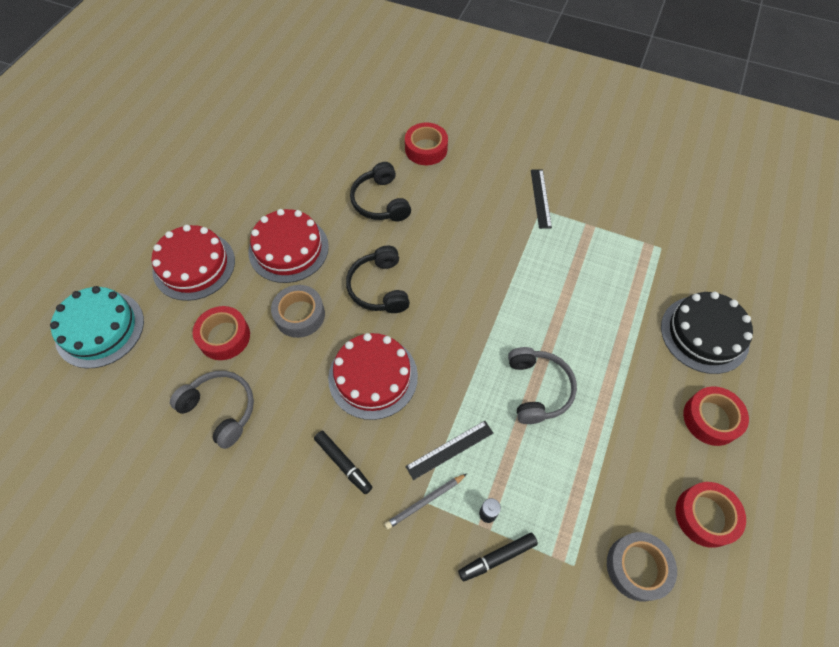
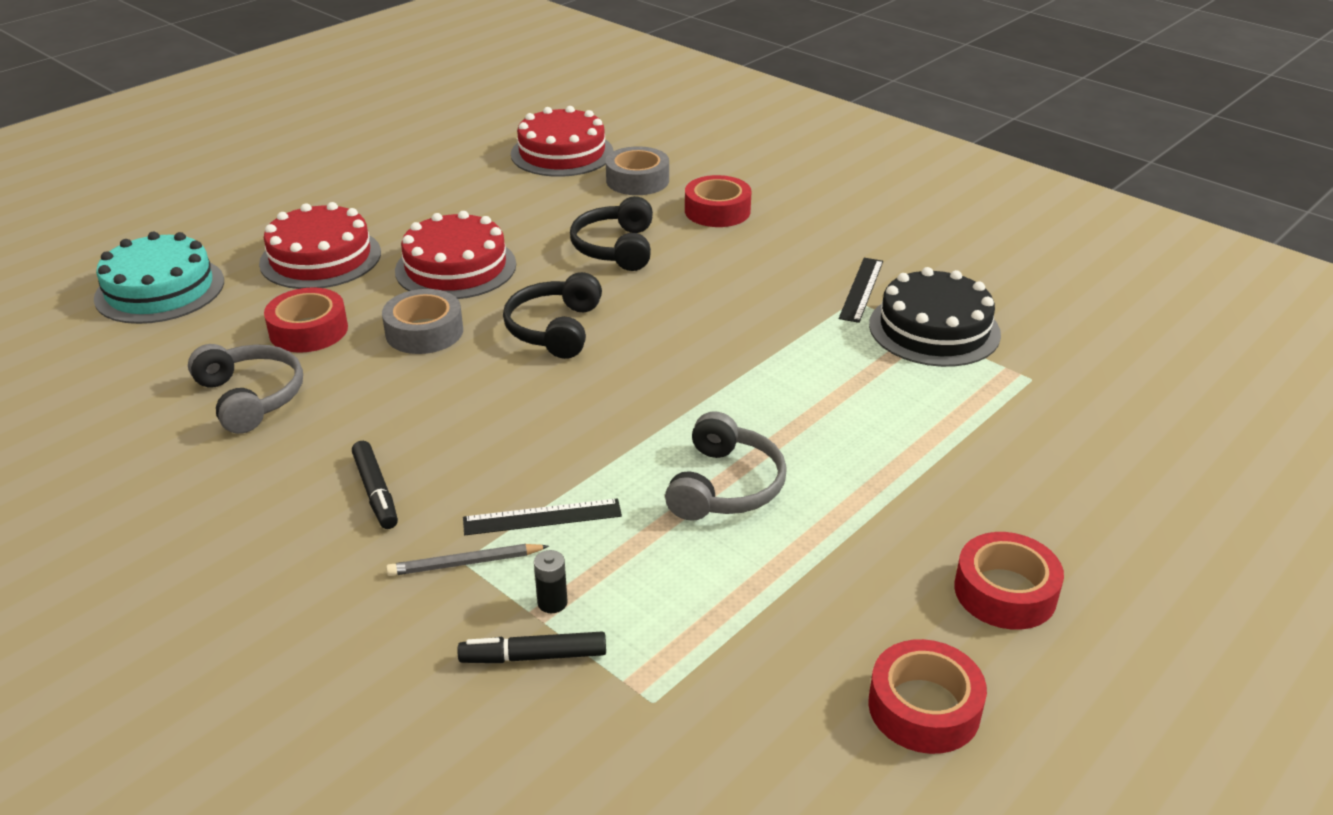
camera: 20 degrees right, 25 degrees down
(373, 377) = (482, 414): red cake -> red cake (562, 153)
(637, 567) = (761, 736): grey tape -> grey tape (637, 180)
(704, 334) = (1052, 490): black cake -> black cake (934, 329)

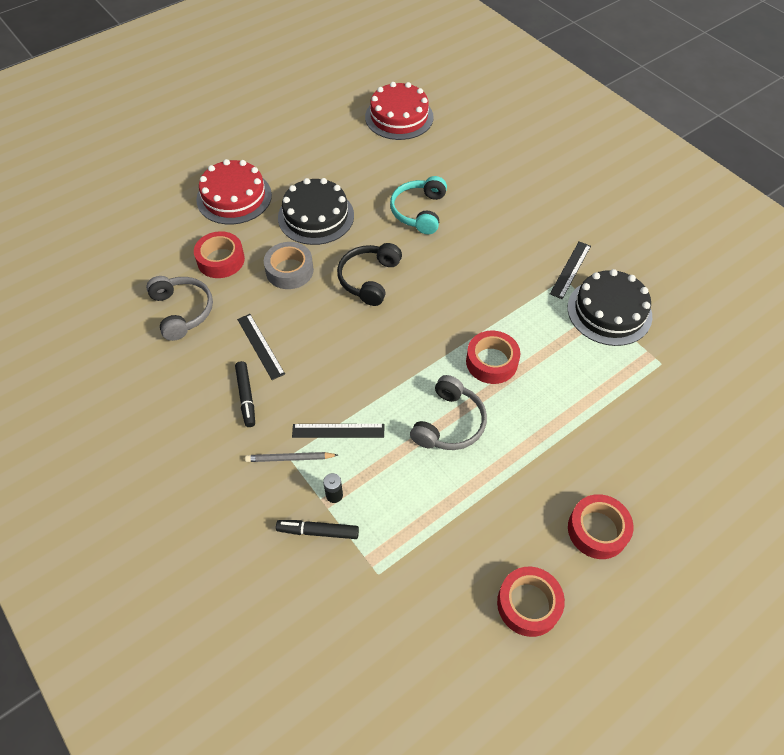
camera: 10 degrees right, 20 degrees up
(160, 289) = (136, 213): turquoise cake -> none
(391, 426) = (260, 346): none -> black ruler
(456, 267) = (316, 216): red cake -> black cake
(615, 248) = (419, 211): black headphones -> turquoise headphones
(637, 180) = (444, 149): grey tape -> none
(717, 211) = (491, 185): red tape -> red tape (491, 362)

